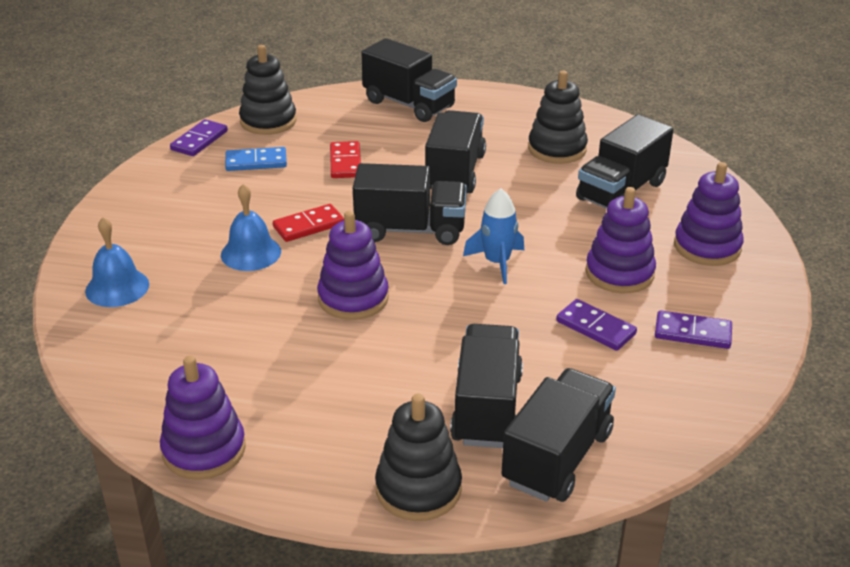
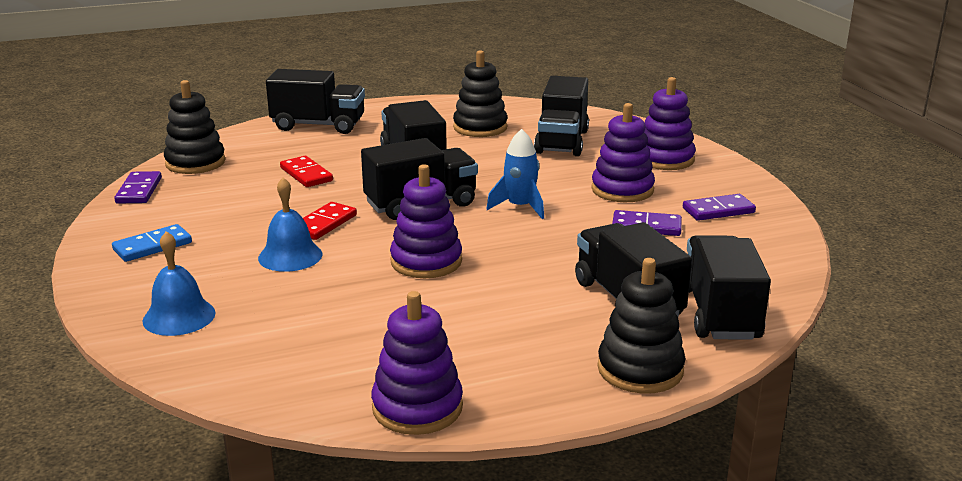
camera: 30 degrees left, 10 degrees down
(256, 162) = (217, 193): blue domino -> blue domino (152, 246)

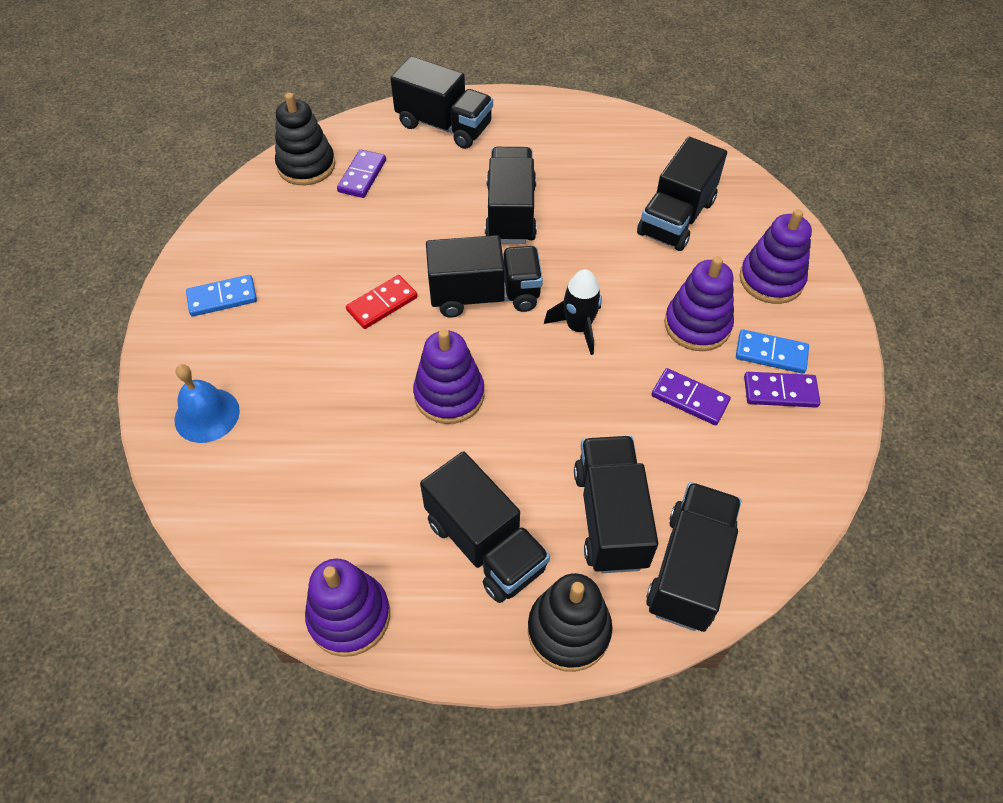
camera: 20 degrees right, 30 degrees up
(139, 190) = (241, 201): purple domino -> purple domino (362, 176)
(290, 256) = (332, 349): blue bell -> none
(306, 174) = (398, 213): red domino -> none
(480, 127) = (603, 169): black stacking toy -> none
(520, 207) = (578, 328): blue rocket -> black rocket
(523, 337) = (485, 544): none -> black truck
(695, 194) = (771, 354): none -> blue domino

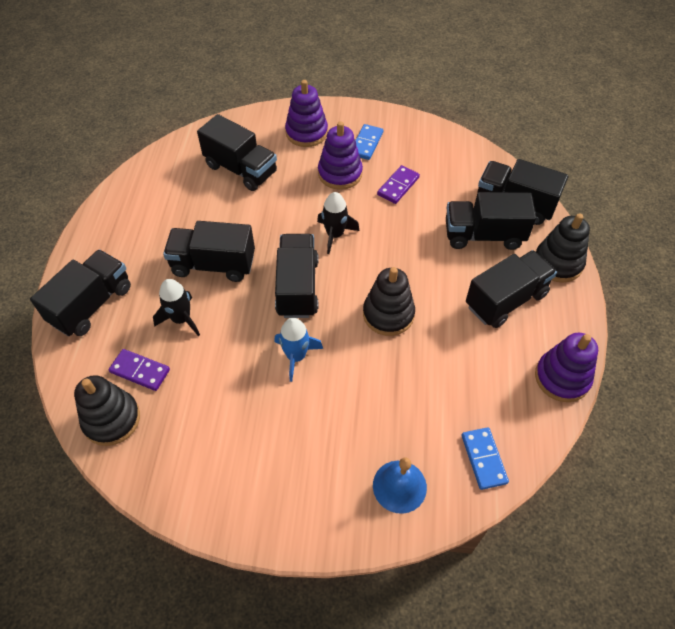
camera: 85 degrees left, 0 degrees up
(222, 298) = (271, 485): blue domino -> blue domino (483, 459)
(382, 304) = (296, 356): red domino -> blue rocket
(430, 197) = (181, 319): none -> black rocket
(449, 395) = (388, 314): purple stacking toy -> black stacking toy
(780, 392) = (395, 145): purple domino -> none

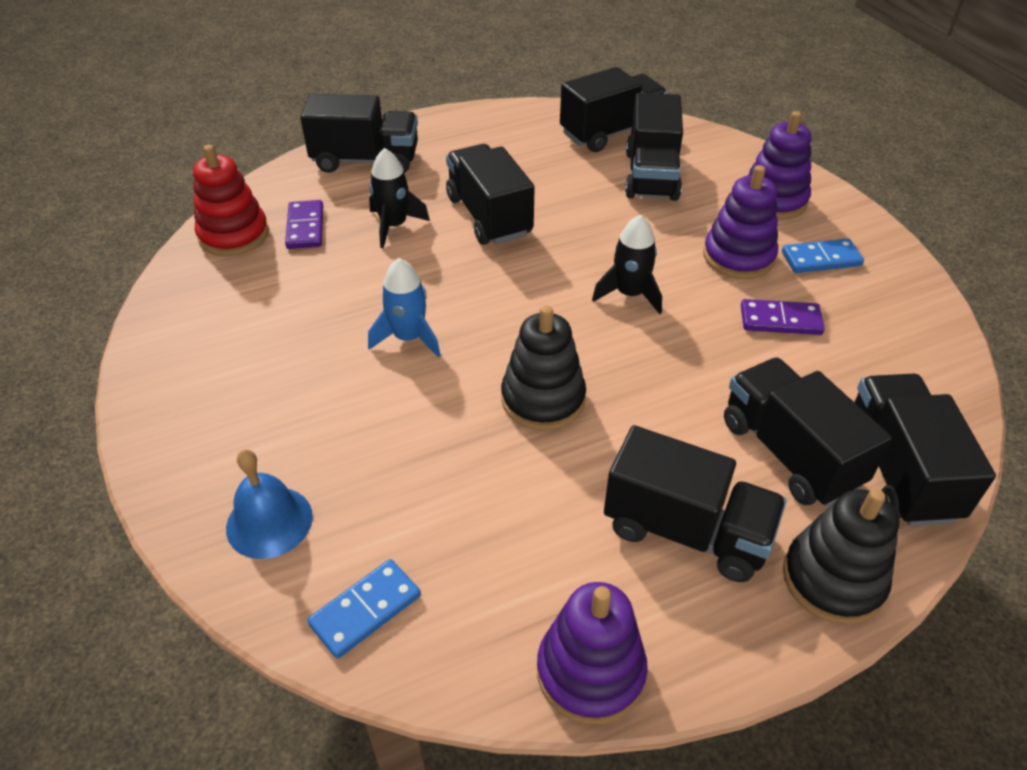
camera: 60 degrees right, 10 degrees down
(111, 419) = (234, 235): black stacking toy -> red stacking toy
(297, 287) = (514, 296): black truck -> black truck (611, 132)

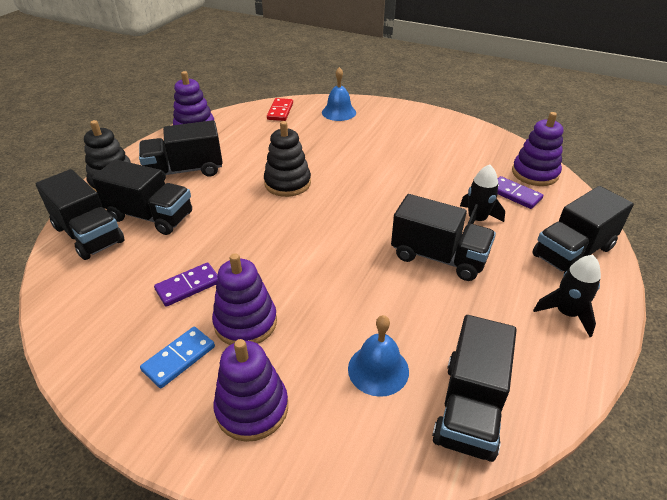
camera: 140 degrees right, 5 degrees down
(234, 235) = (535, 173): red stacking toy -> purple stacking toy
(365, 610) = (280, 111): blue domino -> red domino
(408, 338) = (378, 176): blue rocket -> none
(630, 294) = (295, 253): black rocket -> black rocket (566, 313)
(651, 176) = (378, 369): black truck -> blue bell

